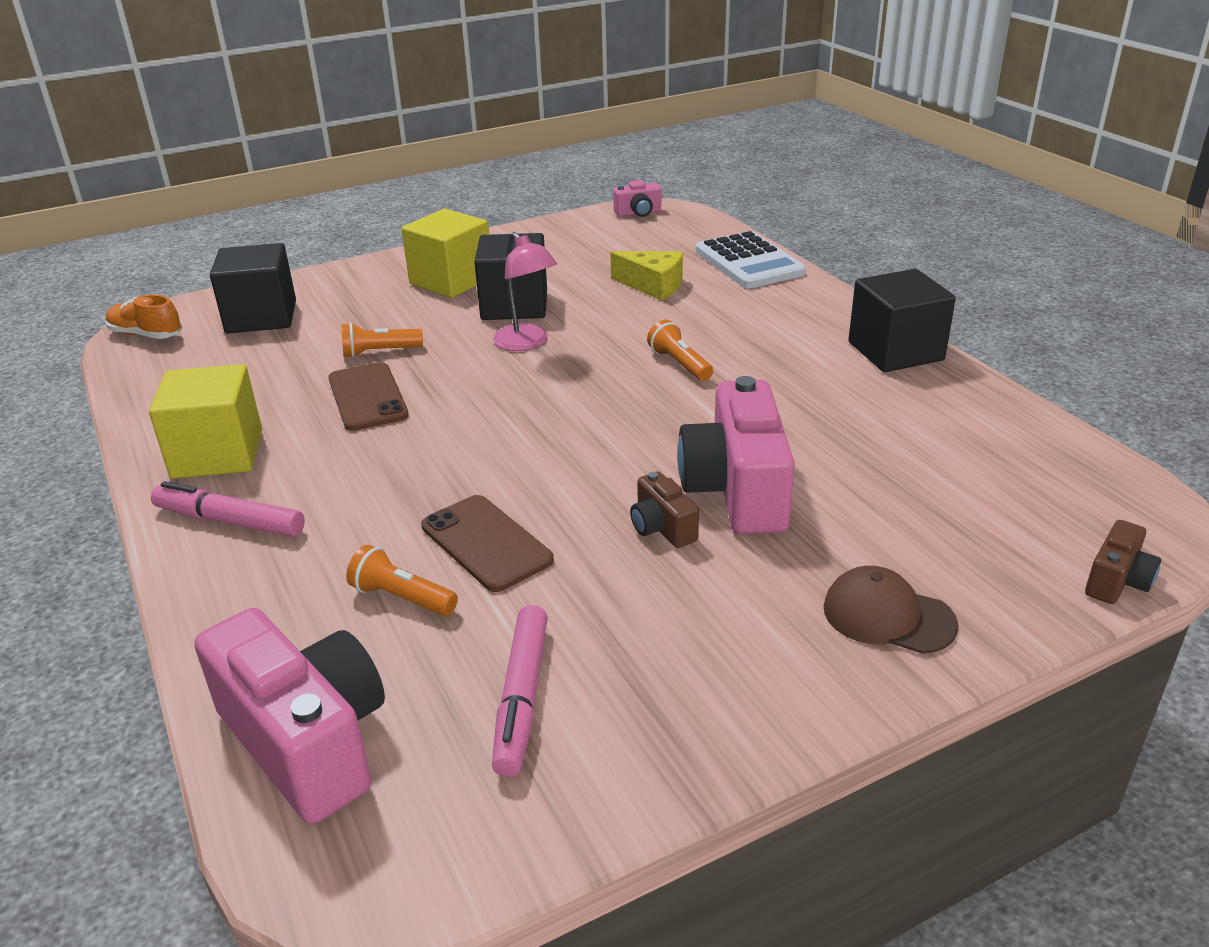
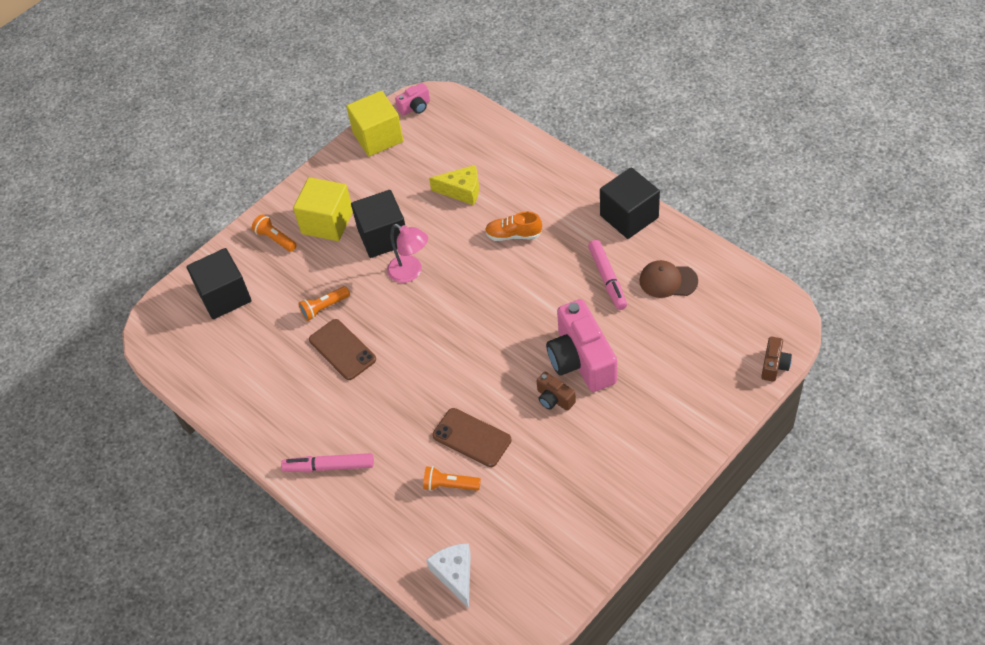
camera: 15 degrees left, 20 degrees up
(146, 335) = (161, 336): orange shoe -> orange shoe (513, 235)
(217, 454) = (286, 422): yellow cube -> yellow cube (378, 137)
(307, 741) = (455, 575): pink camera -> white cheese
(522, 698) = (536, 521): pink marker -> pink marker (607, 278)
(679, 364) = (510, 265): orange flashlight -> orange flashlight (275, 239)
(749, 262) = (512, 147): white calculator -> none
(888, 616) = (678, 421): brown cap -> brown cap (668, 281)

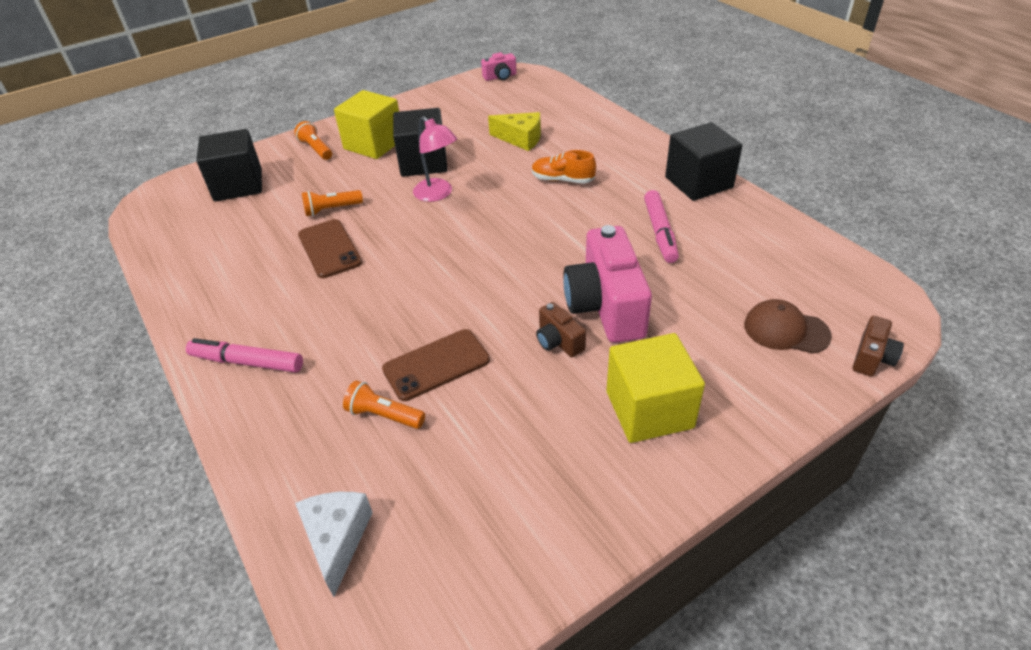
camera: 10 degrees right, 10 degrees down
(378, 137) = (455, 92): yellow cube -> yellow cube (649, 409)
(471, 438) = (436, 365): brown phone -> brown phone turned 75 degrees counterclockwise
(668, 281) = (734, 245): brown cap -> brown cap (786, 330)

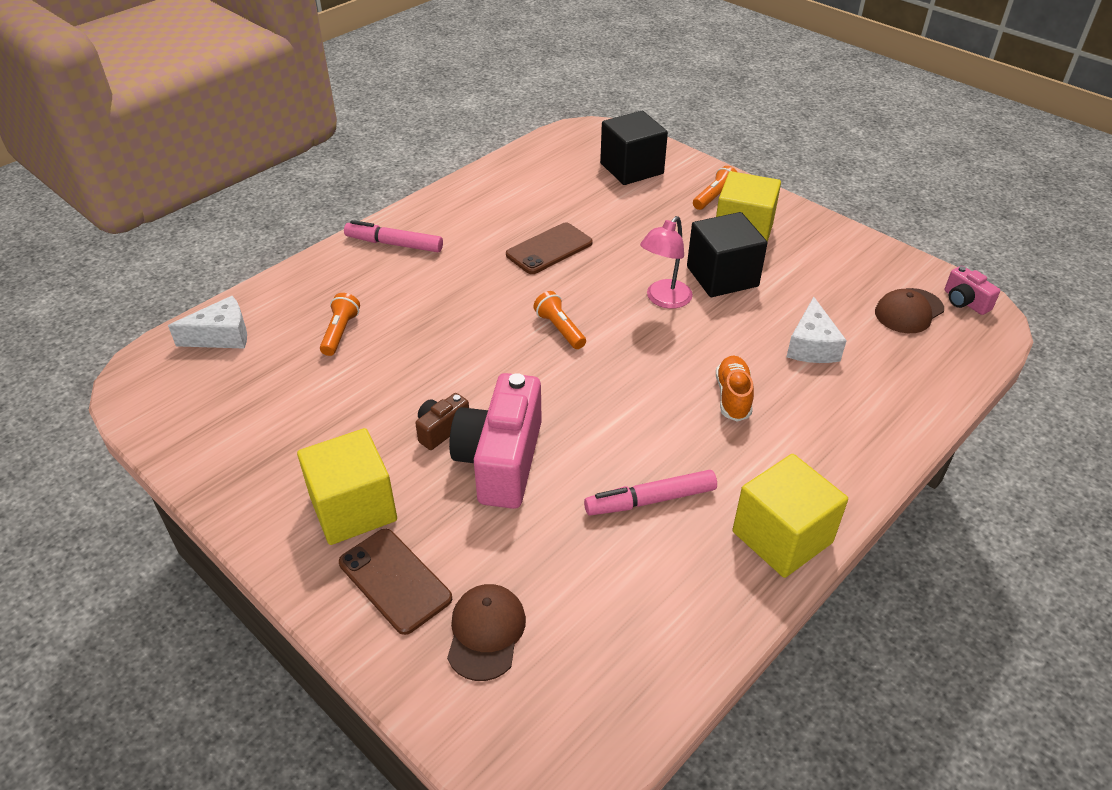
camera: 75 degrees right, 0 degrees up
(247, 362) = (394, 244): pink marker -> pink marker turned 75 degrees counterclockwise
(331, 209) = (611, 234): orange flashlight -> orange flashlight (560, 329)
(436, 365) = (401, 351): brown phone -> brown phone (394, 580)
(500, 97) = (909, 311): none -> brown cap
(521, 139) = (811, 346): yellow cheese -> white cheese
(605, 306) = (501, 461): pink camera -> pink camera turned 60 degrees counterclockwise
(698, 182) = (782, 537): black cube -> yellow cube
(872, 358) = (447, 726): brown camera -> none

